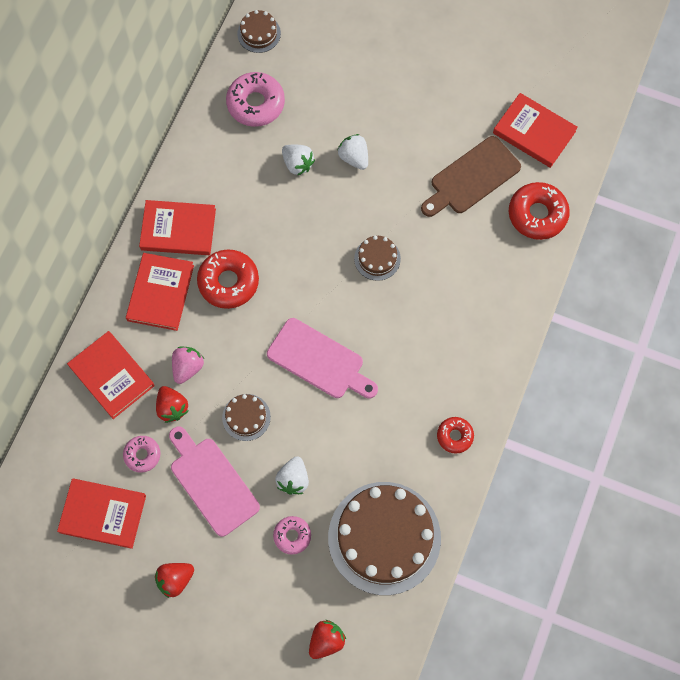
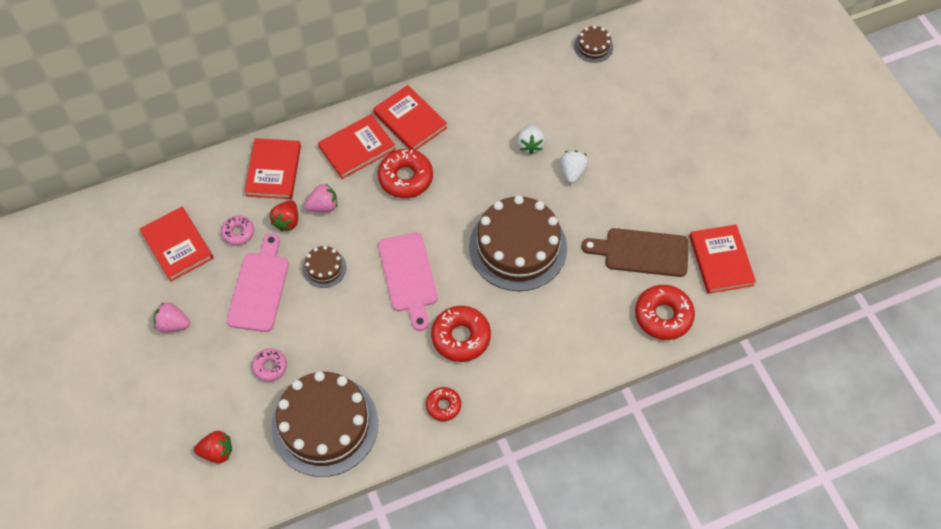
camera: 45 degrees right, 10 degrees down
(175, 579) = (173, 324): red strawberry -> pink strawberry
(256, 104) = (544, 87): pink donut -> none
(293, 479) = (310, 333): white strawberry -> none
(377, 258) = (518, 247): brown cake -> brown cake, size x2.26
(411, 371) = (461, 337): none -> red donut

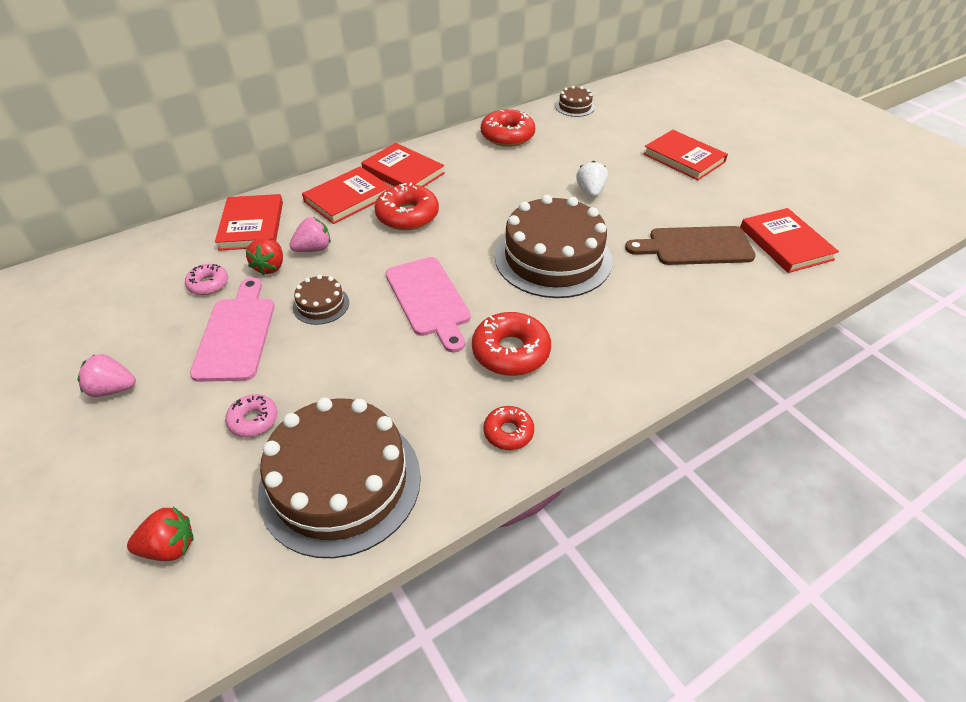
camera: 10 degrees left, 15 degrees down
(177, 245) = (127, 305): red book -> red book (684, 158)
(530, 145) = (537, 177): white strawberry -> none
(663, 316) = (749, 299): red donut -> red donut (507, 136)

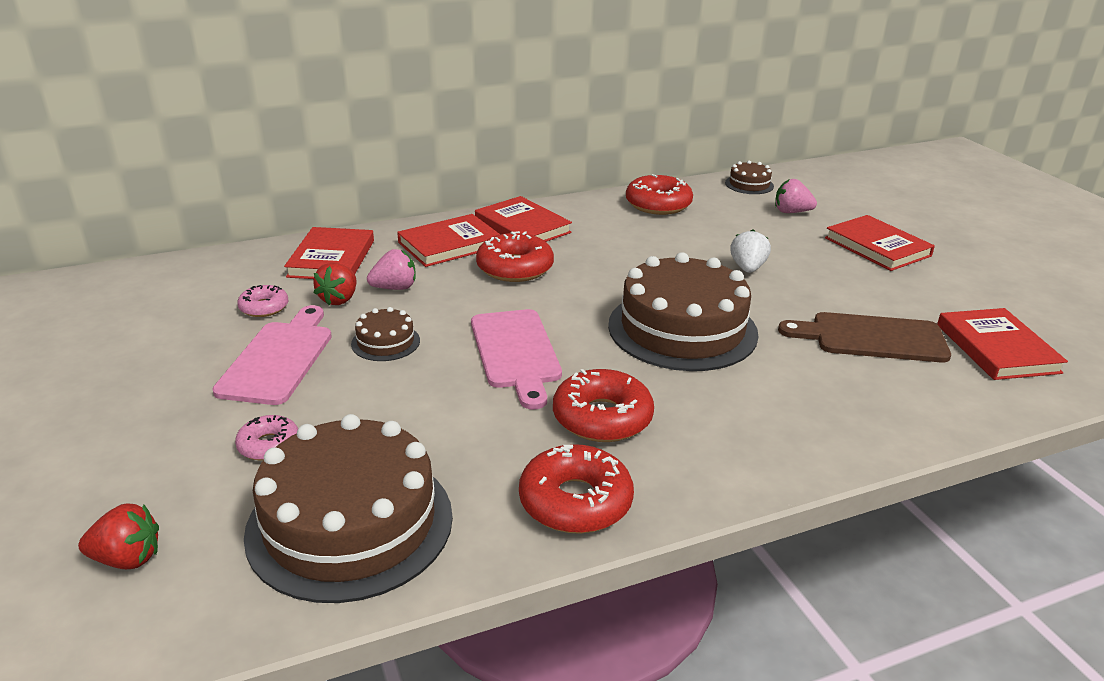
camera: 10 degrees right, 15 degrees down
(113, 389) = (122, 393): pink strawberry -> pink strawberry (791, 212)
(508, 432) = (575, 501): red donut -> red donut, size x1.73

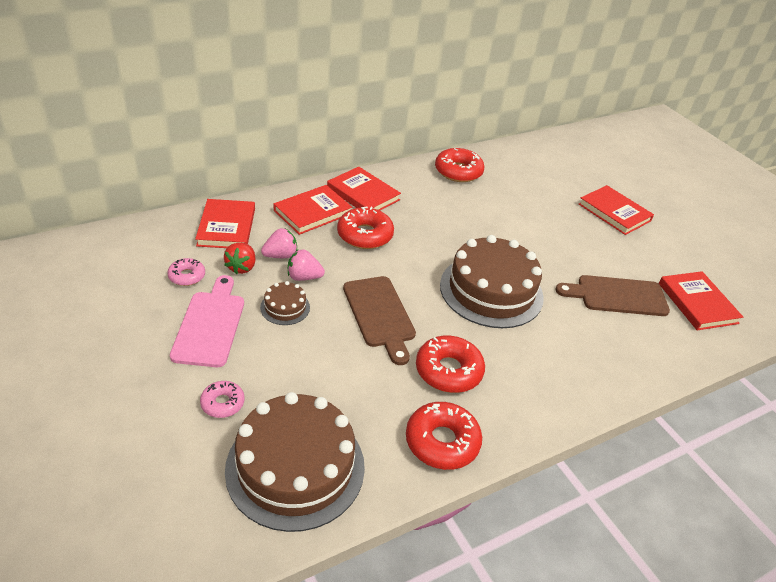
camera: 10 degrees left, 10 degrees up
(127, 559) = (148, 504): red strawberry -> none
(516, 352) = (380, 314): pink cutting board -> brown cutting board
(747, 268) = (528, 233): white strawberry -> none
(749, 184) = (520, 152): brown cake -> none
(791, 212) = (553, 179): pink strawberry -> pink strawberry (304, 277)

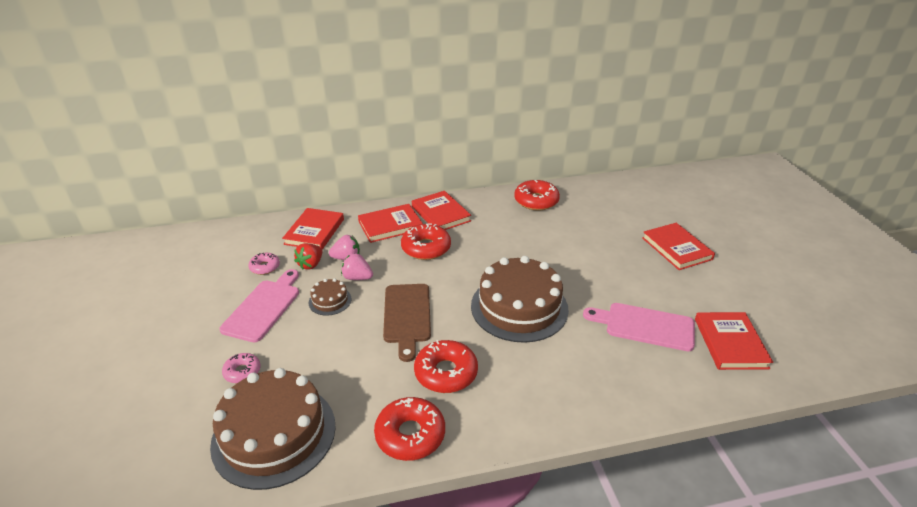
camera: 20 degrees right, 5 degrees down
(617, 296) = (645, 326): brown cutting board -> pink cutting board

